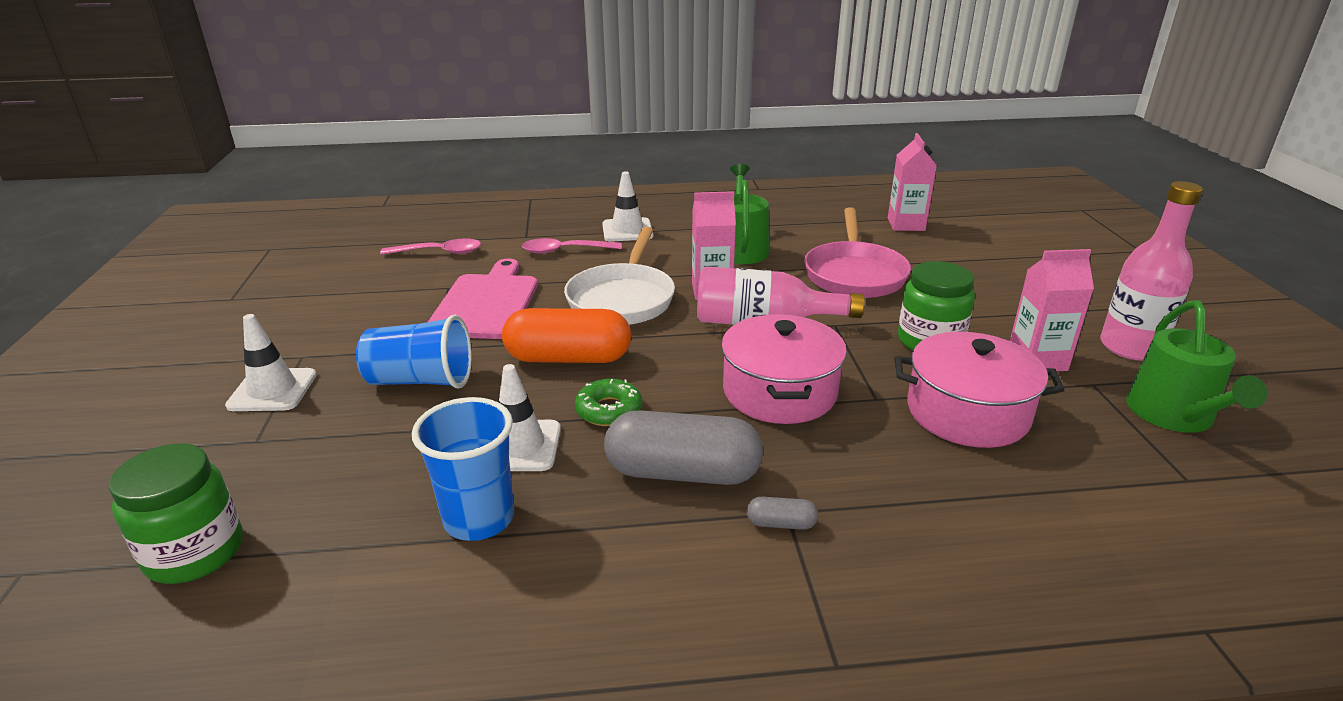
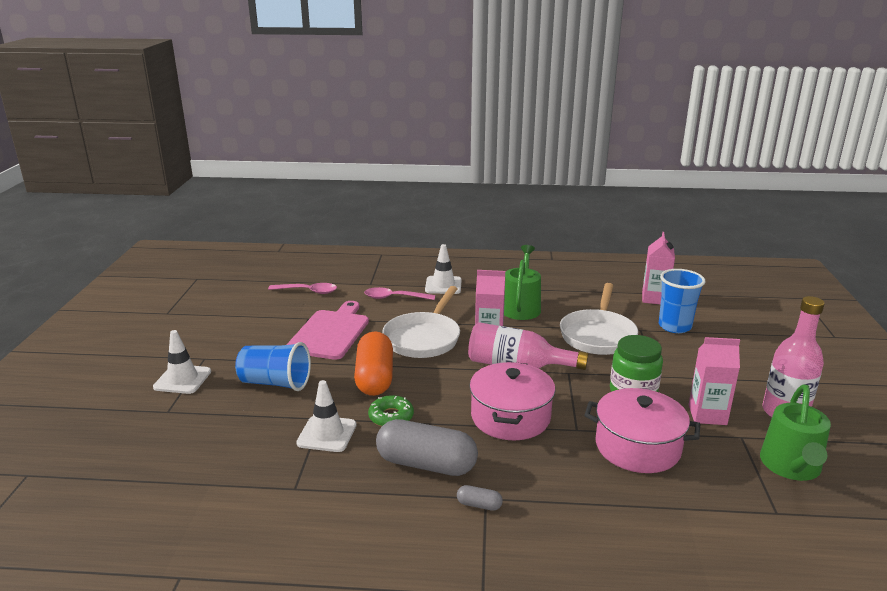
camera: 10 degrees right, 5 degrees down
(195, 552) = (122, 476): green jar -> none
(479, 519) = (290, 477): blue cup -> blue cup (674, 326)
(568, 358) = (374, 378): orange capsule -> orange capsule turned 75 degrees clockwise
(854, 274) = (598, 335): pink pan -> white pan

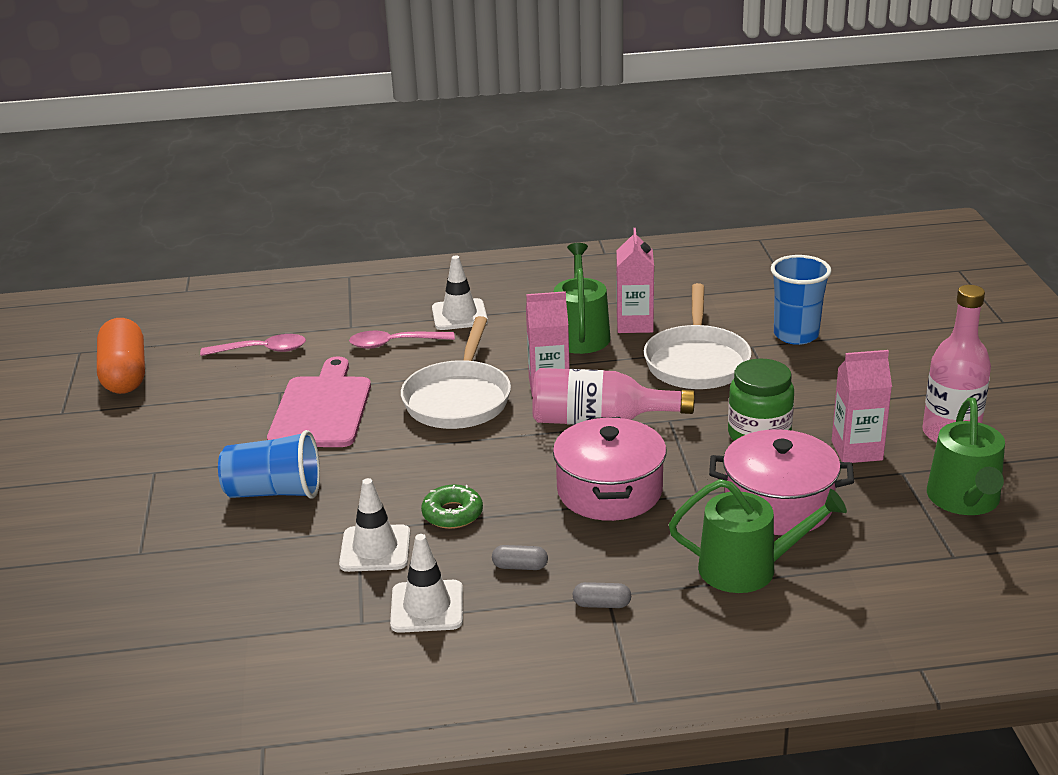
camera: 10 degrees left, 5 degrees up
(182, 379) = (138, 506): white traffic cone -> white traffic cone (427, 607)
(374, 378) = (410, 464): orange capsule -> orange capsule (125, 374)
(426, 464) = (520, 566): grey capsule -> grey capsule, size x0.42
(602, 494) = (748, 568): none -> green watering can
(654, 298) = (761, 297): pink carton -> pink carton (634, 324)

